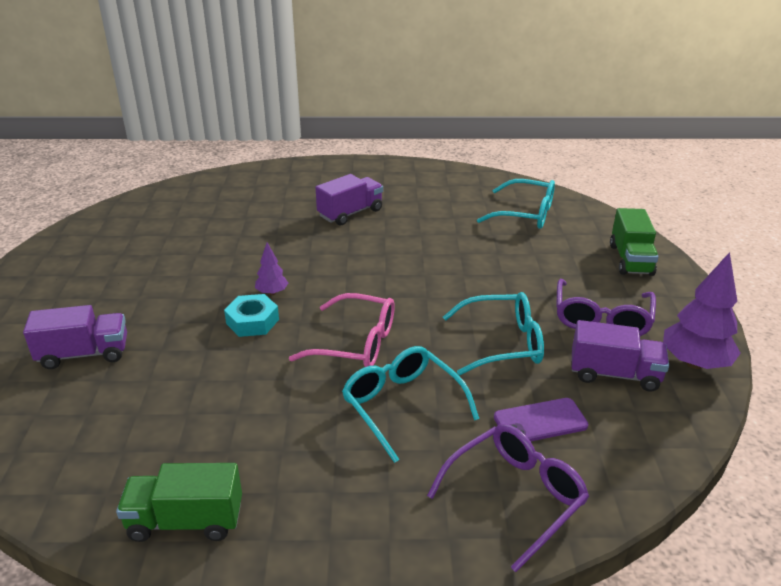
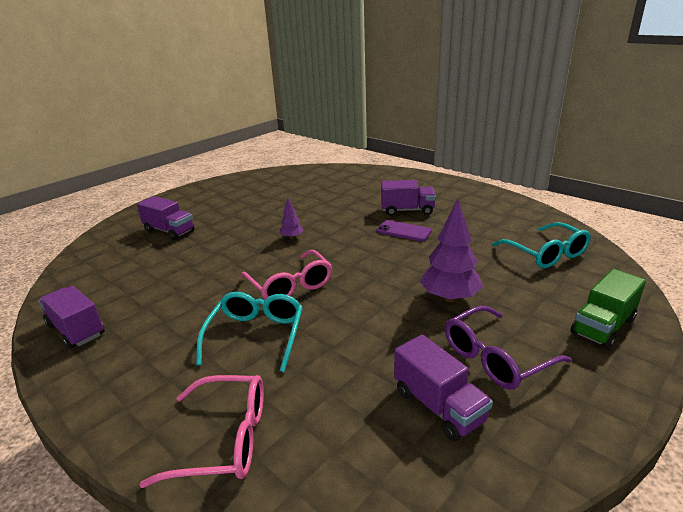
camera: 45 degrees right, 5 degrees down
(186, 521) = (76, 330): green truck -> purple truck
(252, 321) = (258, 248): turquoise nut -> none
(503, 343) = (382, 333): turquoise glasses -> none
(515, 496) = (225, 439): purple glasses -> pink glasses
(540, 421) = (322, 401): purple phone -> purple phone (403, 231)
(694, 363) = (538, 445): purple tree -> purple tree (449, 297)

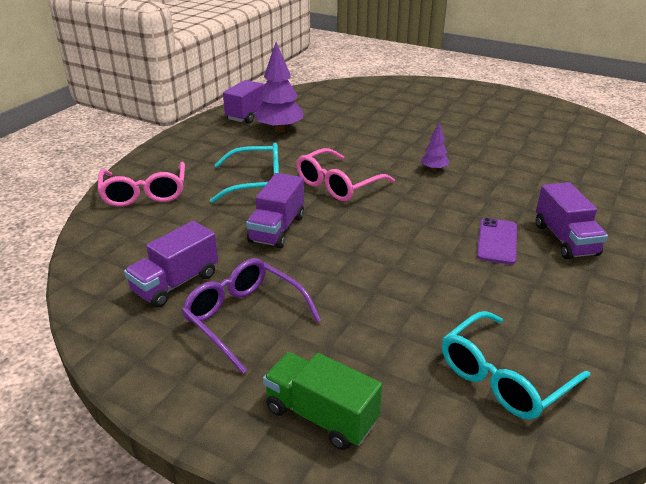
camera: 75 degrees right, 5 degrees up
(169, 231) = (410, 107): purple truck -> purple truck (277, 229)
(449, 297) = (348, 285): purple tree -> purple tree (279, 130)

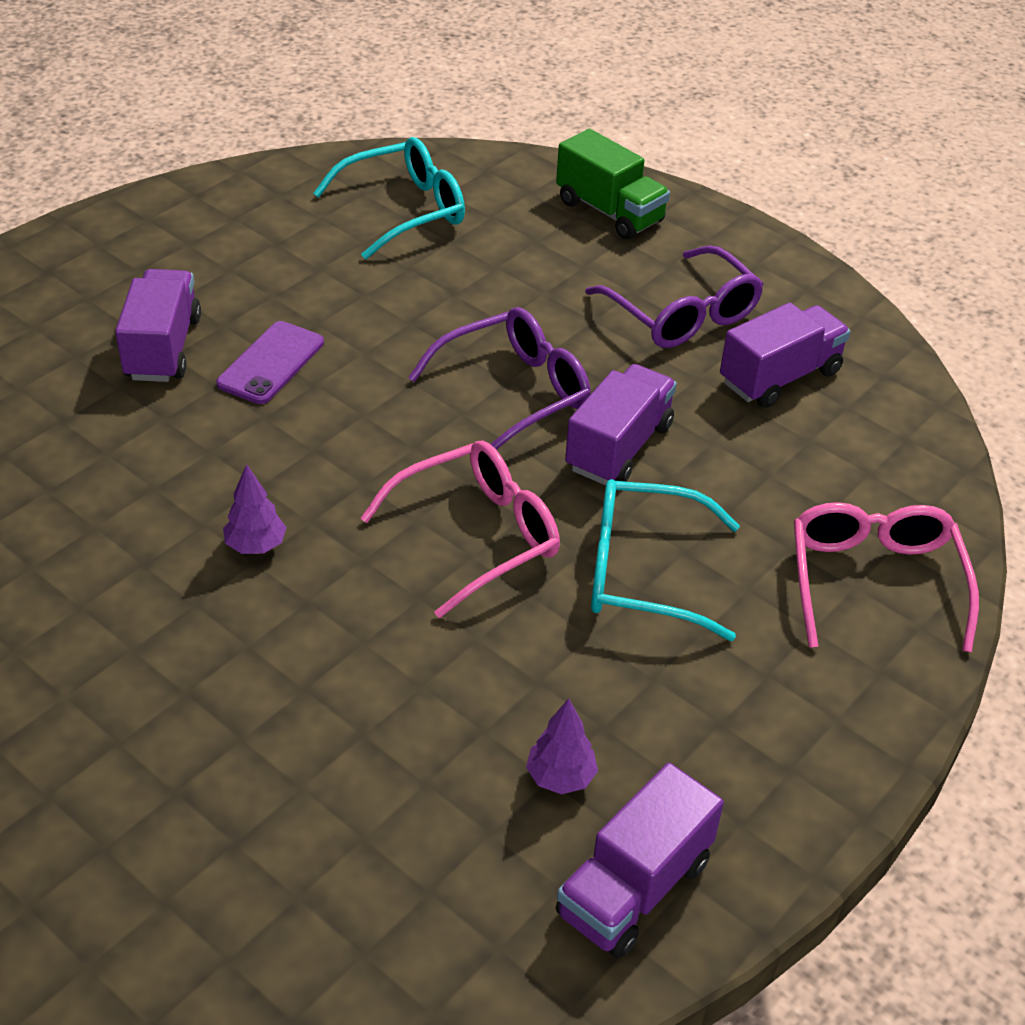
camera: 170 degrees left, 10 degrees up
(279, 130) = (560, 777): purple tree -> purple tree, size x0.52
(345, 247) = (515, 392): none -> purple glasses

